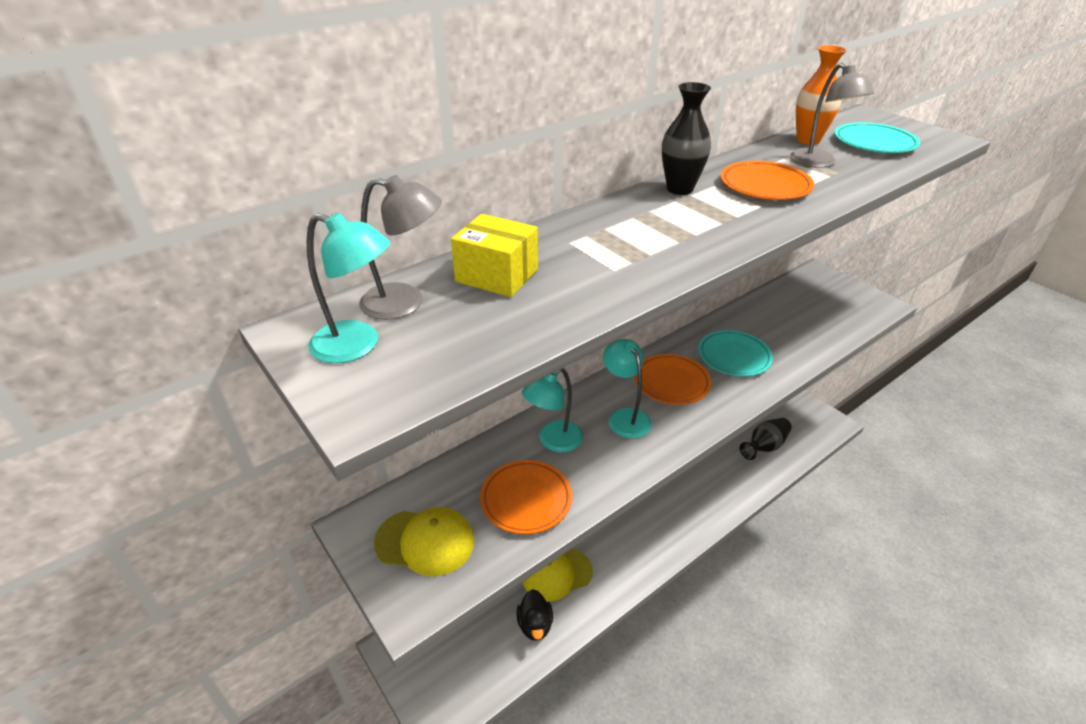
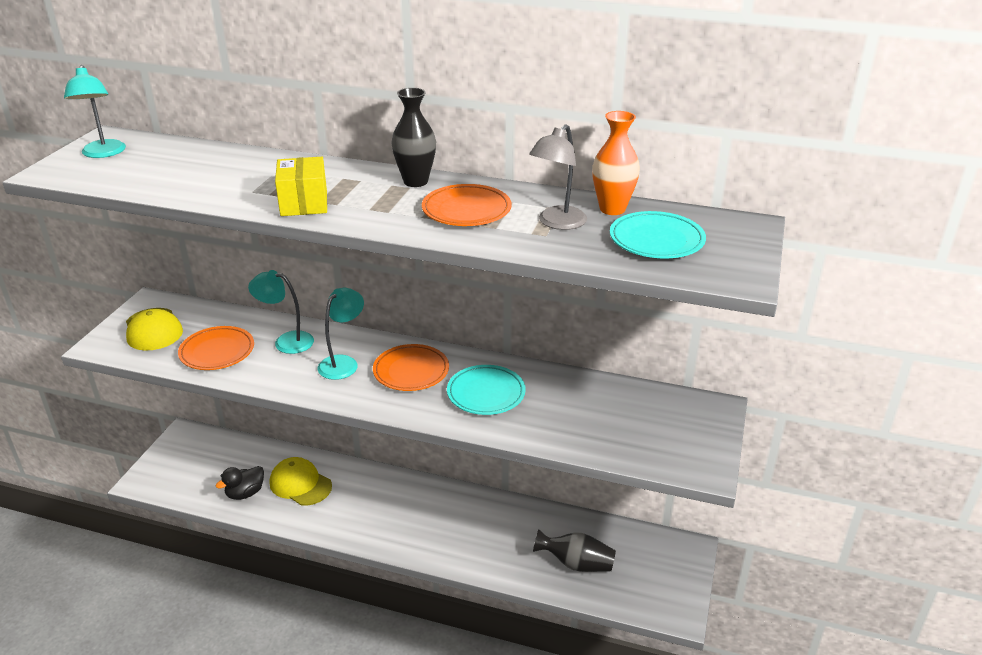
camera: 55 degrees right, 5 degrees down
(405, 302) = (157, 150): grey lamp -> none
(497, 275) = (211, 162): yellow box -> yellow box (304, 203)

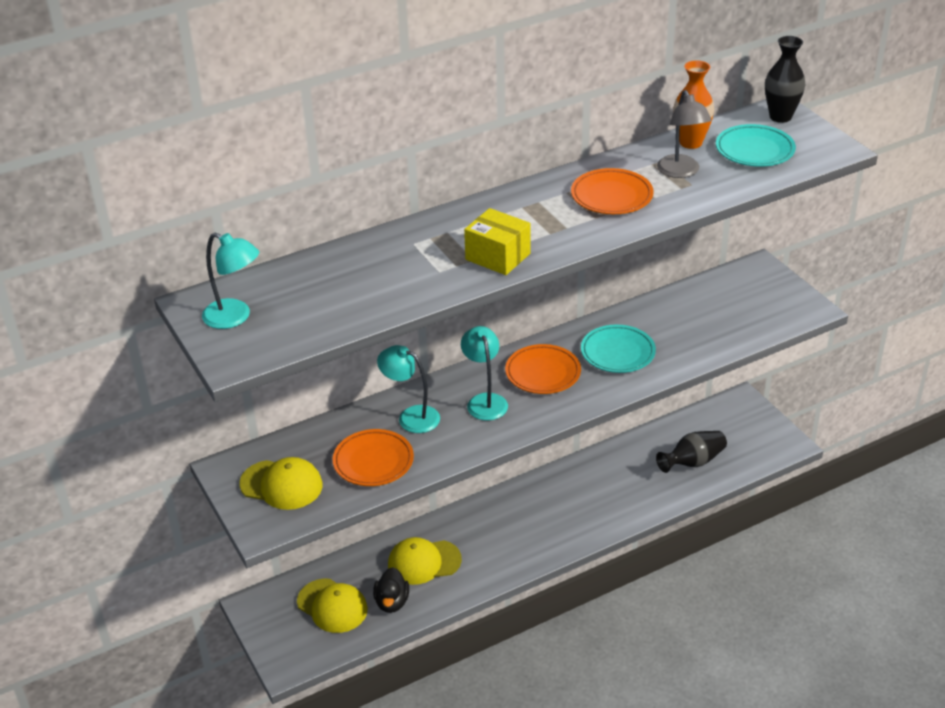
camera: 45 degrees left, 5 degrees up
(215, 468) = (332, 606): none -> yellow cap
(286, 341) = (411, 416): turquoise lamp -> turquoise lamp turned 60 degrees clockwise
(415, 181) = (532, 195): black vase -> black vase (780, 117)

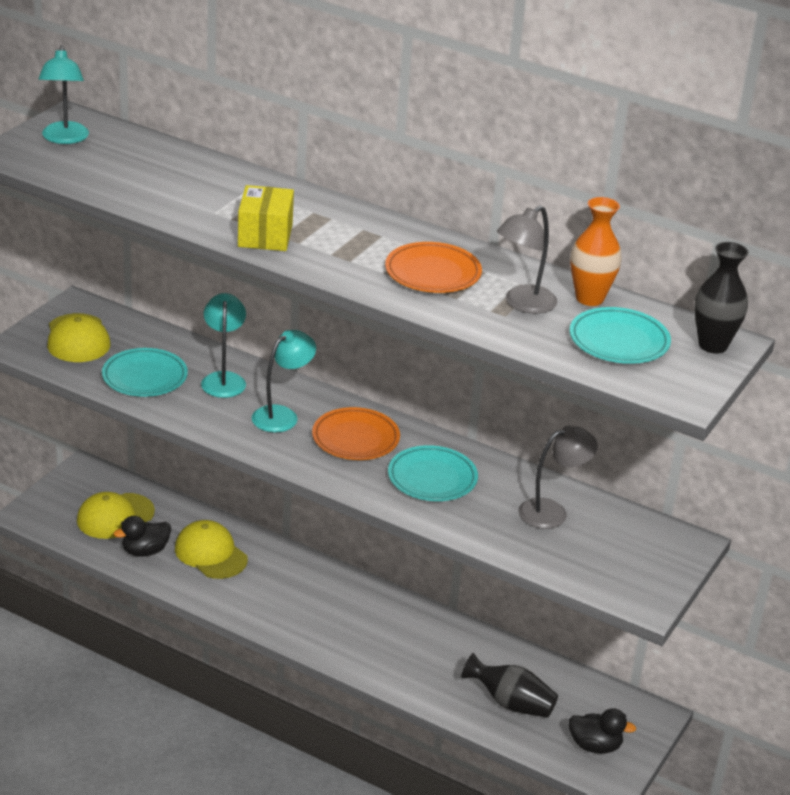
camera: 55 degrees right, 5 degrees down
(332, 606) = (115, 516): yellow cap -> yellow cap turned 45 degrees clockwise
(373, 461) = (144, 377): orange plate -> turquoise plate
(691, 311) = (552, 512): none -> grey lamp
(756, 439) = (595, 746): none -> black duck

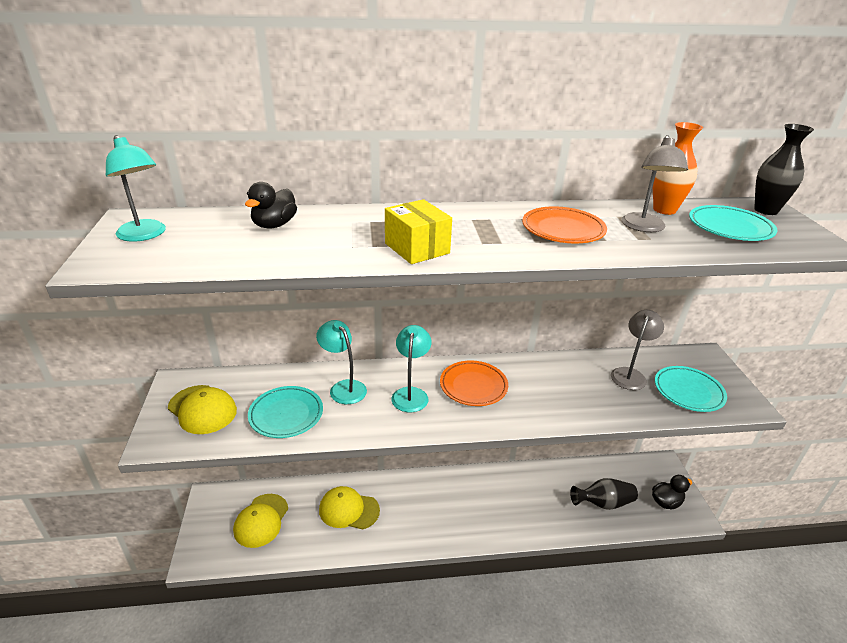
camera: 35 degrees left, 0 degrees up
(145, 551) = (305, 535): black duck -> black duck (274, 225)
(432, 478) = (547, 389): turquoise plate -> turquoise plate (688, 391)

